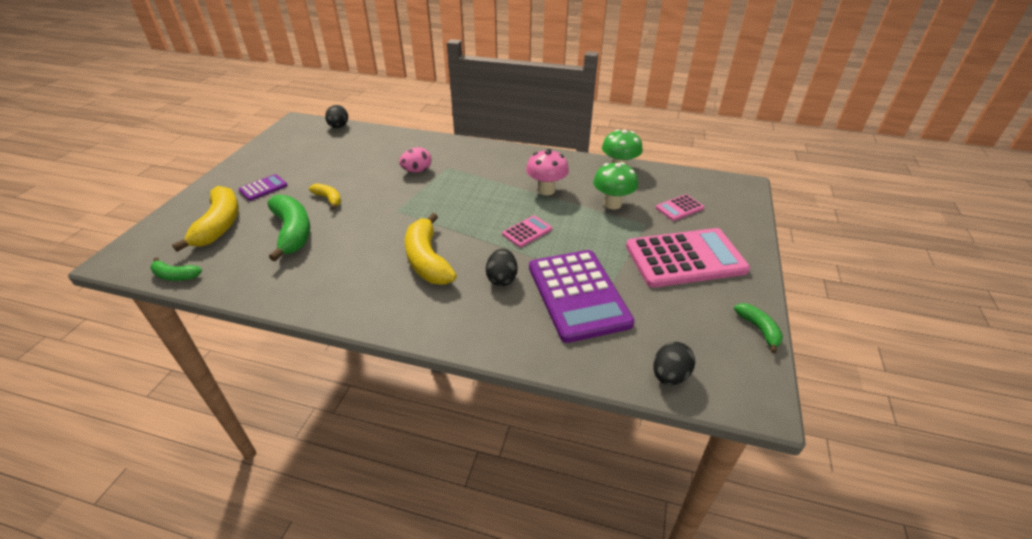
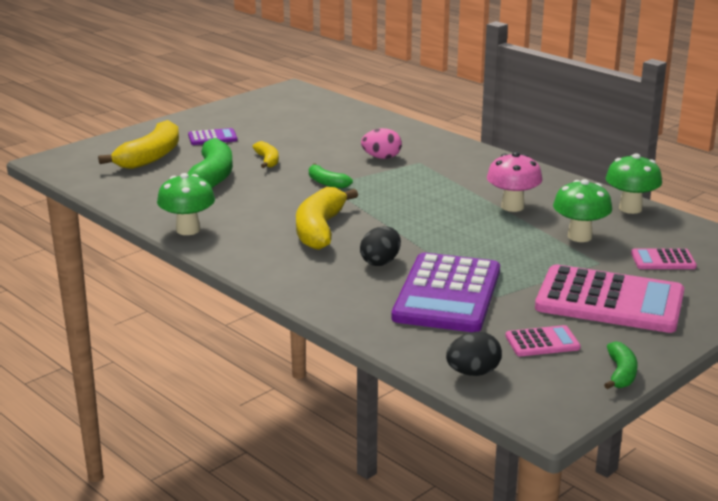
camera: 30 degrees right, 15 degrees down
(175, 276) = (88, 184): green banana -> green banana (327, 183)
(313, 300) = (188, 230): none -> green mushroom
(339, 127) = (333, 102): black egg -> none
(527, 232) = (449, 234): pink calculator -> pink calculator (542, 342)

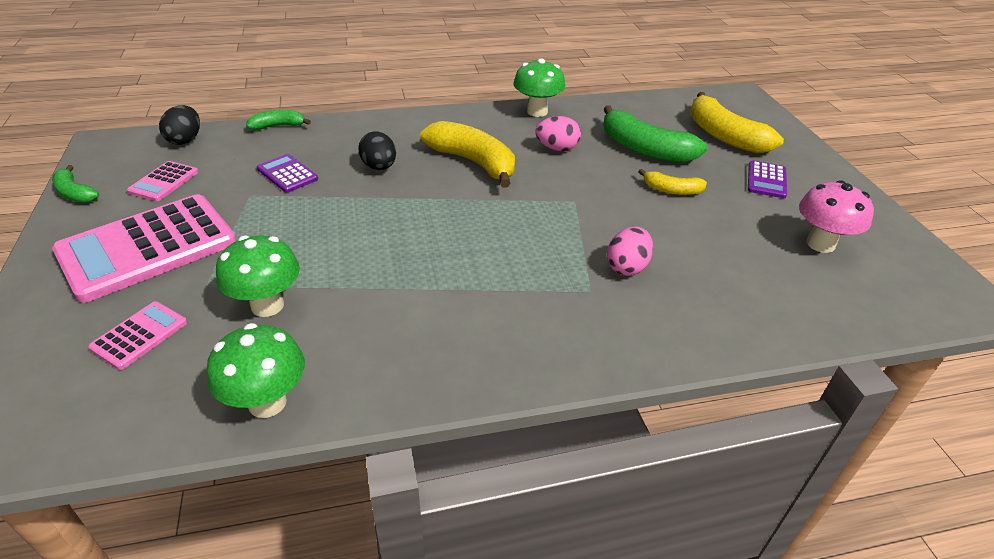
camera: 120 degrees right, 15 degrees up
(252, 206) = (557, 148): none -> pink egg
(327, 183) = (579, 203): green banana -> green banana (278, 126)
(447, 294) = (287, 174): purple calculator -> purple calculator, size x0.45
(512, 207) = (392, 297): pink mushroom -> pink mushroom (820, 244)

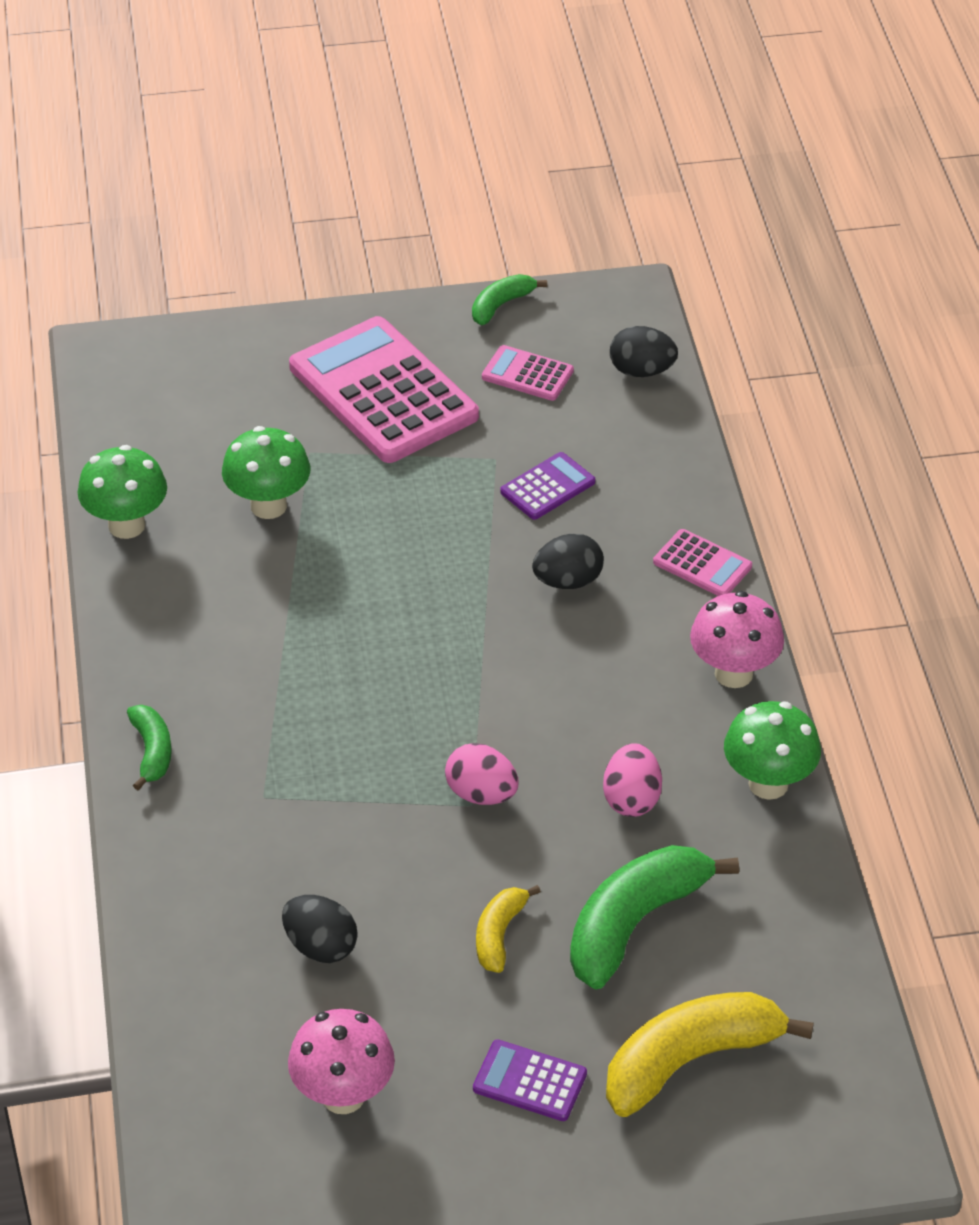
camera: 95 degrees right, 5 degrees up
(139, 335) = (233, 419): pink calculator -> pink calculator (702, 564)
(278, 126) = (690, 459): green banana -> green banana (152, 751)
(458, 118) = (733, 673): none -> pink mushroom
(473, 162) = (583, 689): yellow banana -> none
(627, 267) = (308, 842): pink egg -> pink egg (481, 794)
(713, 257) = (320, 946): none -> black egg

